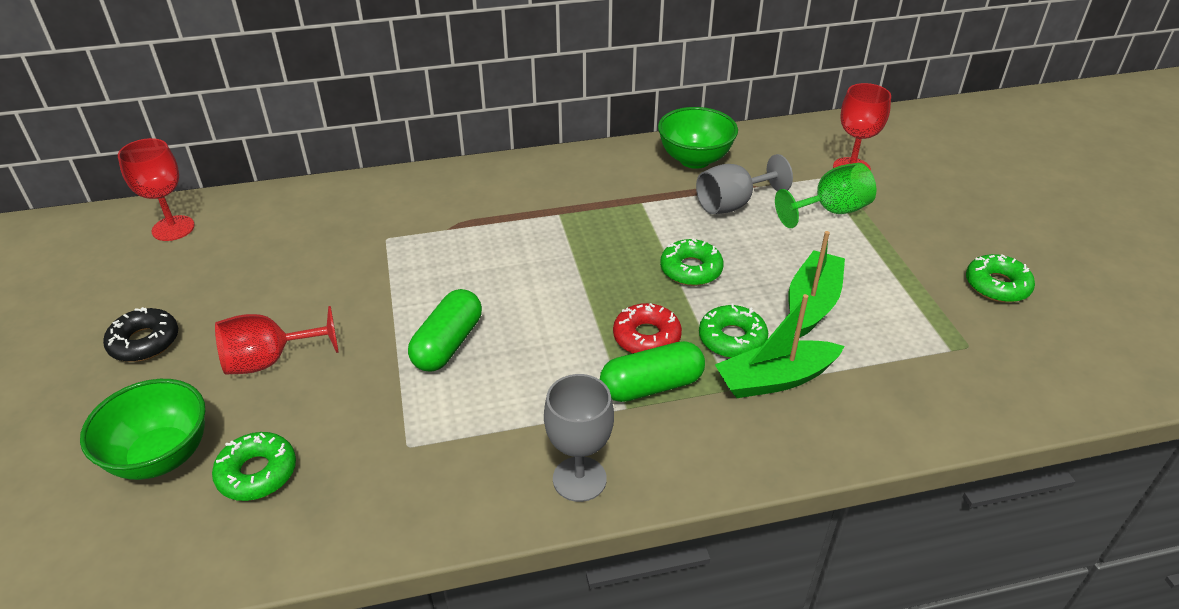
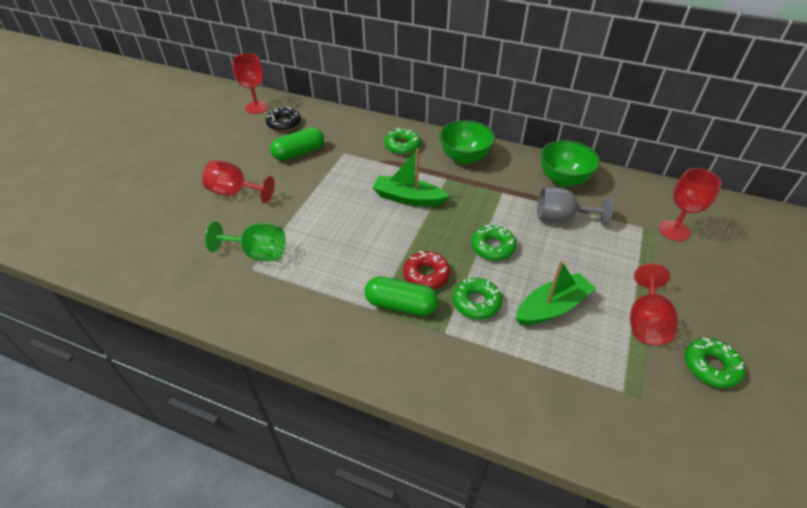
camera: 35 degrees right, 5 degrees up
(144, 342) = (196, 158): black donut -> black donut (284, 124)
(161, 456) = (154, 216): green bowl -> green bowl (464, 157)
(257, 473) = (180, 245): green donut -> green donut (402, 146)
(448, 344) = (320, 225): green capsule -> green capsule (299, 153)
(579, 479) = (313, 335): grey goblet -> none
(775, 379) = (478, 342): green boat -> green boat (408, 198)
(830, 211) = (627, 253): green goblet -> green goblet (257, 253)
(908, 272) = (645, 321): none -> red goblet

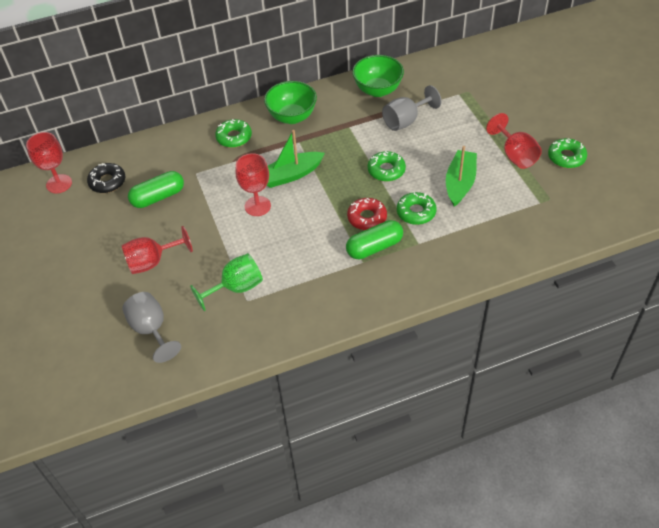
camera: 40 degrees left, 5 degrees up
(168, 239) = (151, 330): none -> grey goblet
(299, 153) = (158, 197): green capsule -> green capsule turned 45 degrees clockwise
(674, 230) = (477, 84): red goblet -> red goblet (257, 206)

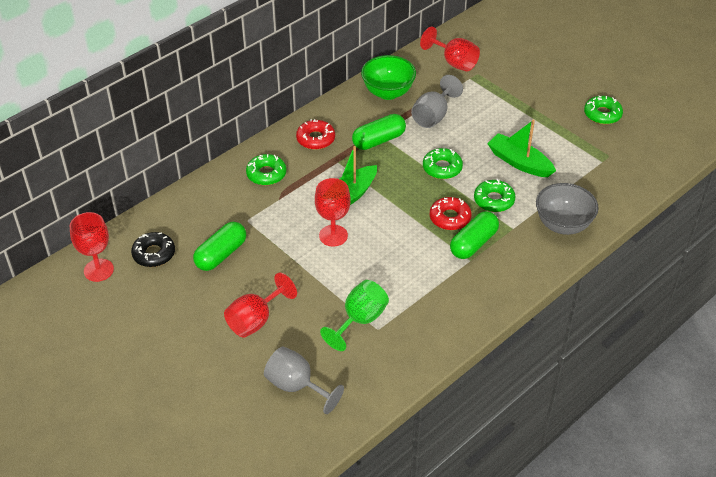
camera: 25 degrees left, 5 degrees down
(292, 117) = (315, 139): green bowl -> red donut
(345, 131) = (378, 140): none -> green capsule
(460, 183) = (519, 162): green boat -> green boat turned 45 degrees counterclockwise
(467, 253) = (563, 225): none -> grey bowl
(515, 155) = (555, 123): red goblet -> red goblet (454, 62)

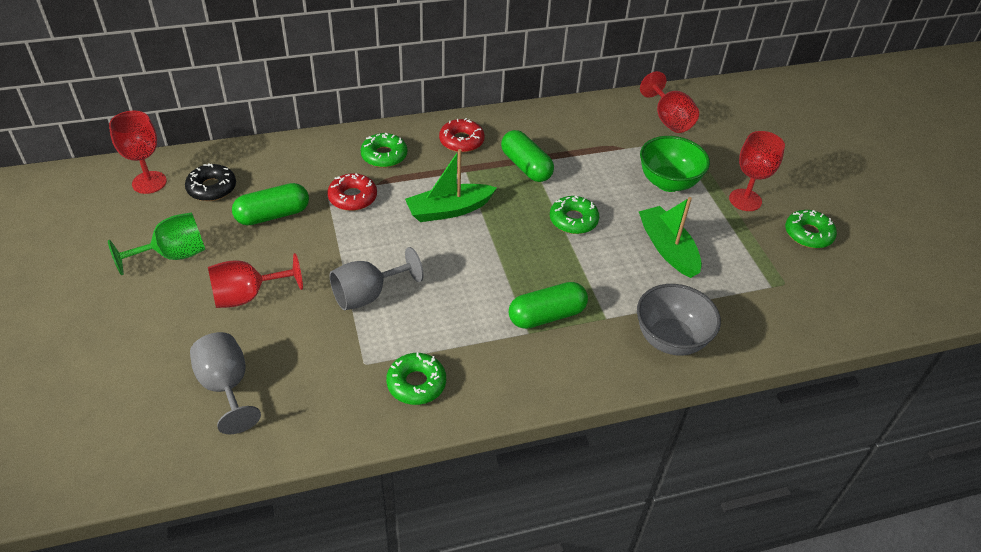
camera: 25 degrees right, 0 degrees up
(333, 235) = (400, 243): red goblet -> red goblet (745, 200)
(359, 320) = (352, 345): green goblet -> green goblet (173, 255)
(378, 140) = (526, 166): green capsule -> green capsule turned 60 degrees clockwise
(388, 92) = (573, 124): green bowl -> green bowl (668, 182)
(433, 116) = (605, 164): grey goblet -> grey goblet (368, 295)
(450, 218) = (541, 276): red donut -> red donut (352, 197)
(494, 200) = (607, 278): green donut -> green donut (416, 383)

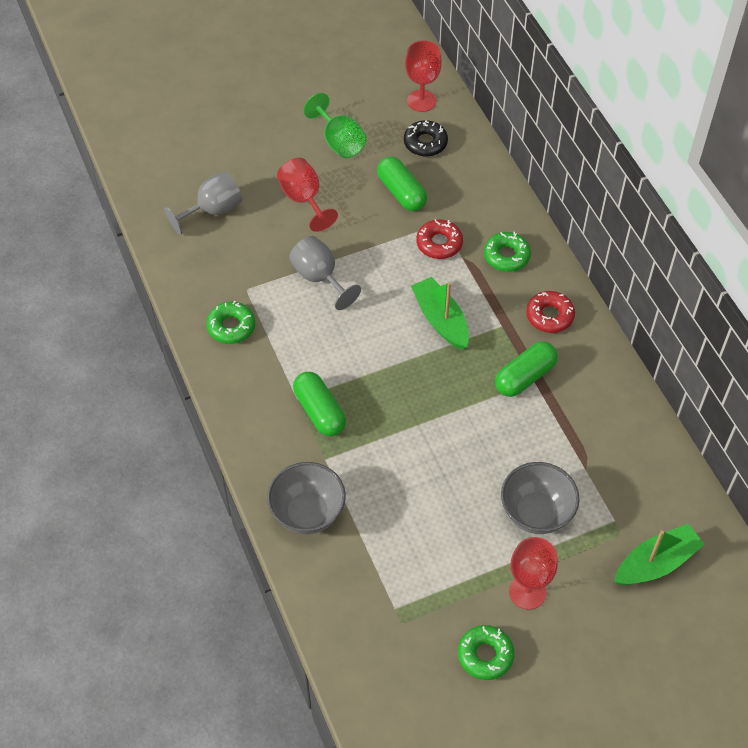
camera: 85 degrees right, 10 degrees up
(573, 220) = (452, 425): green donut -> none
(667, 248) = (430, 511): green boat -> green boat (656, 563)
(668, 182) = (536, 513): green bowl -> grey bowl
(669, 119) = (656, 514): red goblet -> none

